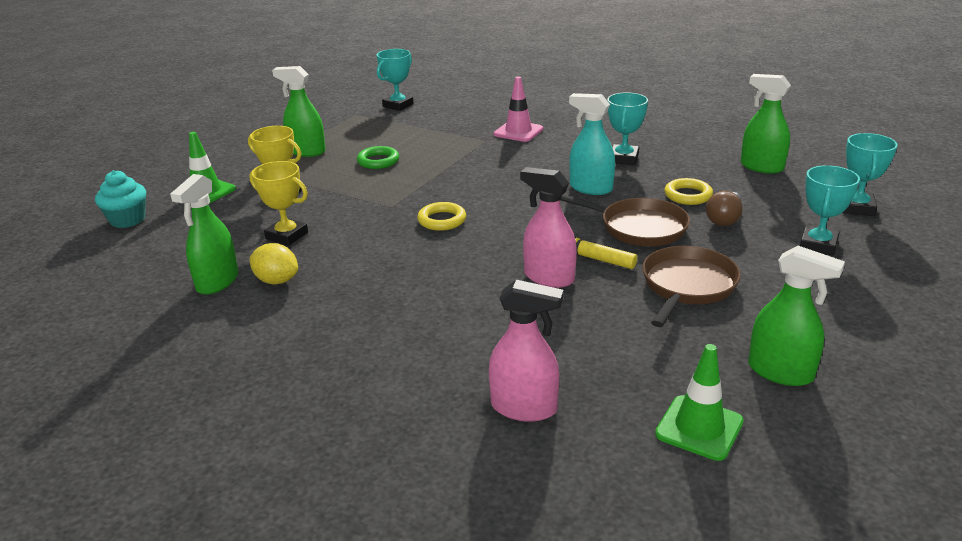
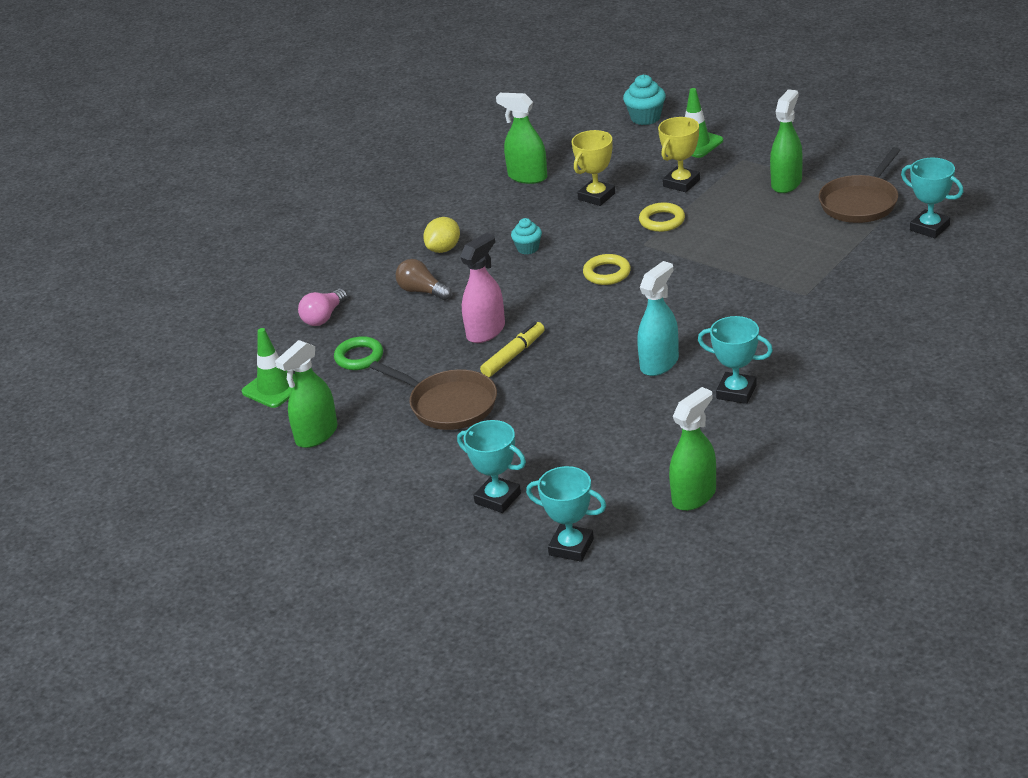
camera: 100 degrees right, 5 degrees up
(277, 281) = (521, 202): yellow lemon -> yellow lemon (444, 249)
(378, 161) = (753, 228): green ring -> green ring (359, 357)
(383, 267) = (528, 248): none -> turquoise cupcake
(518, 132) = (830, 318): pink traffic cone -> none
(524, 408) = (324, 317): pink spray bottle -> pink light bulb
(638, 227) = (563, 387): brown pan -> brown pan (860, 203)
(688, 195) = (628, 428): yellow ring -> yellow ring (662, 221)
(724, 219) = (567, 445): brown light bulb -> brown light bulb (422, 291)

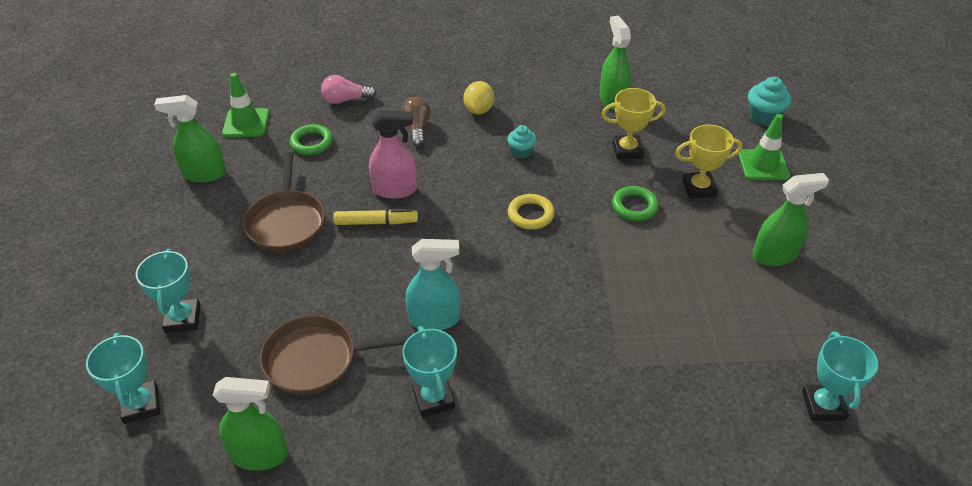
camera: 45 degrees right, 10 degrees up
(444, 249) = (479, 110): yellow lemon -> yellow lemon turned 75 degrees counterclockwise
(662, 221) = (634, 206): yellow ring -> green ring
(860, 203) = (804, 326): brown pan -> brown pan (316, 359)

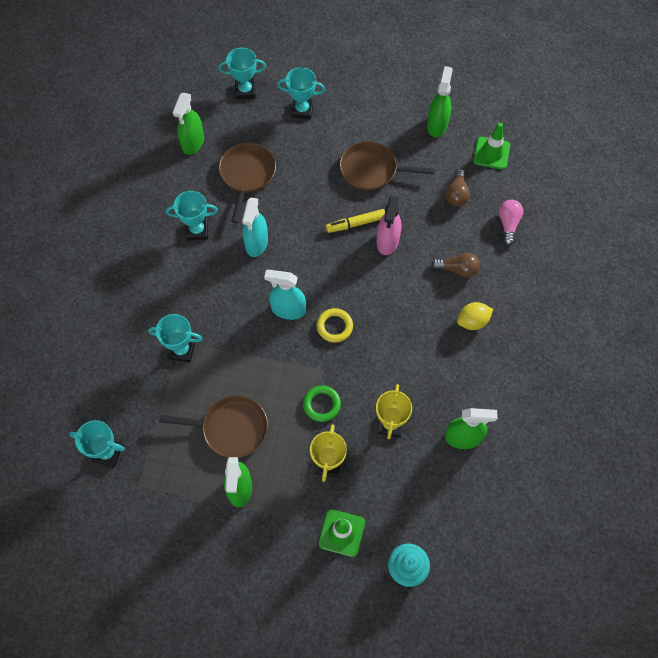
camera: 105 degrees right, 20 degrees up
(311, 143) = (456, 194): green ring -> brown light bulb
(376, 222) = (356, 224): yellow marker -> yellow marker turned 60 degrees clockwise
(479, 110) = (472, 321): yellow lemon -> yellow lemon turned 45 degrees counterclockwise
(521, 152) = (409, 340): turquoise cupcake -> none
(525, 262) = (288, 309): none -> turquoise spray bottle
(634, 362) = (182, 350): none -> turquoise trophy
(710, 281) = (231, 428): none -> brown pan

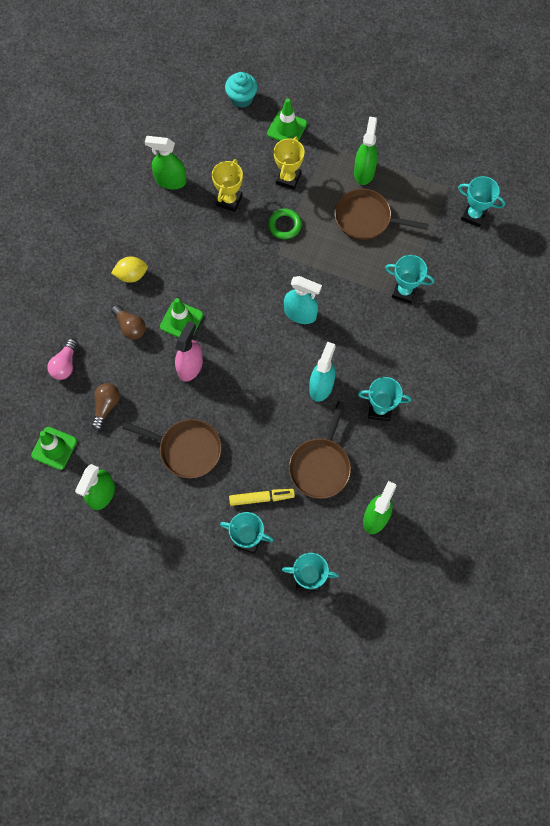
camera: 170 degrees left, 5 degrees up
(334, 326) = (260, 291): yellow ring -> none
(356, 224) = (217, 390): yellow marker -> yellow marker (261, 498)
(408, 283) = (181, 321): none -> green traffic cone
(457, 269) = (130, 326): brown light bulb -> brown light bulb turned 150 degrees counterclockwise

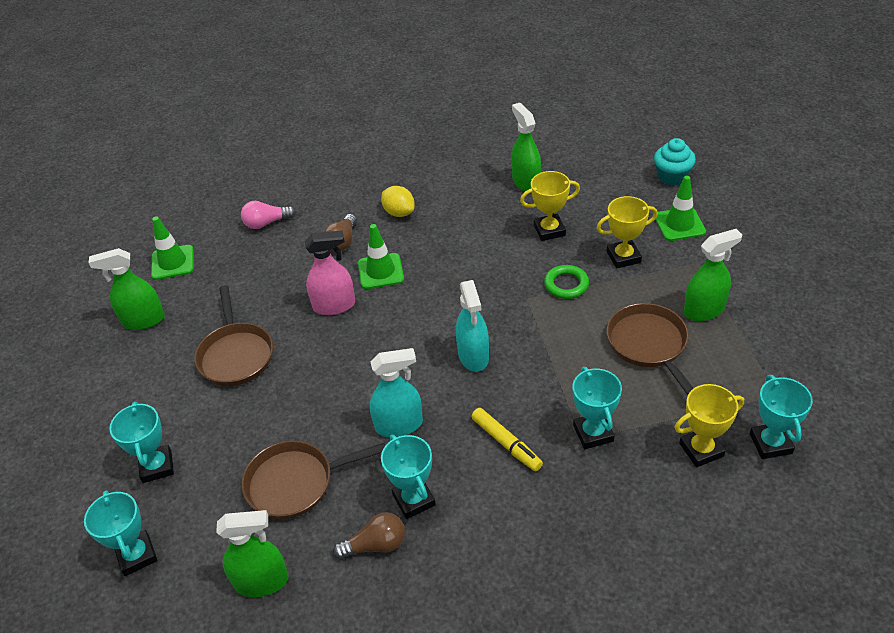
camera: 60 degrees right, 25 degrees down
(106, 406) = (242, 272): brown light bulb -> brown light bulb (376, 545)
(261, 498) = (217, 450): yellow marker -> yellow marker (506, 443)
(453, 249) = (701, 450): none -> yellow trophy

